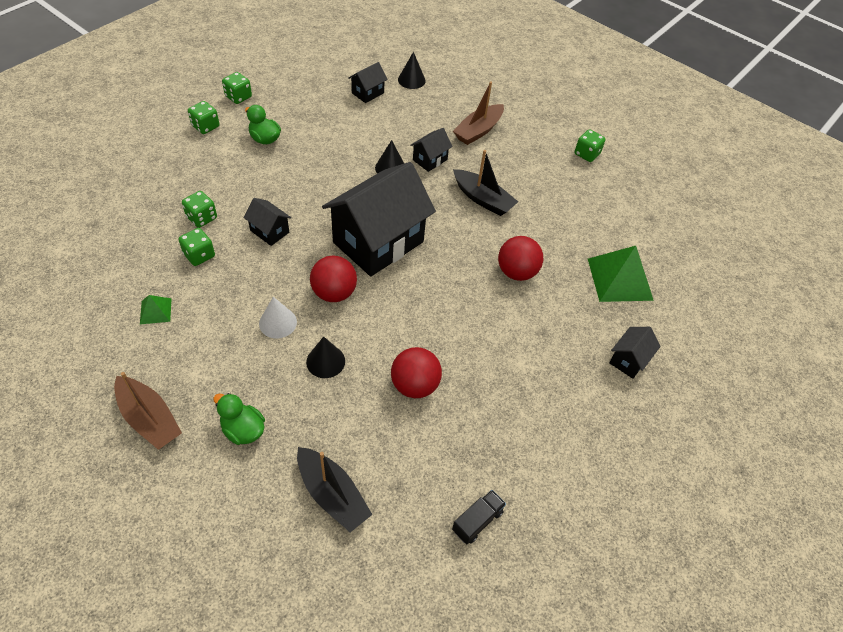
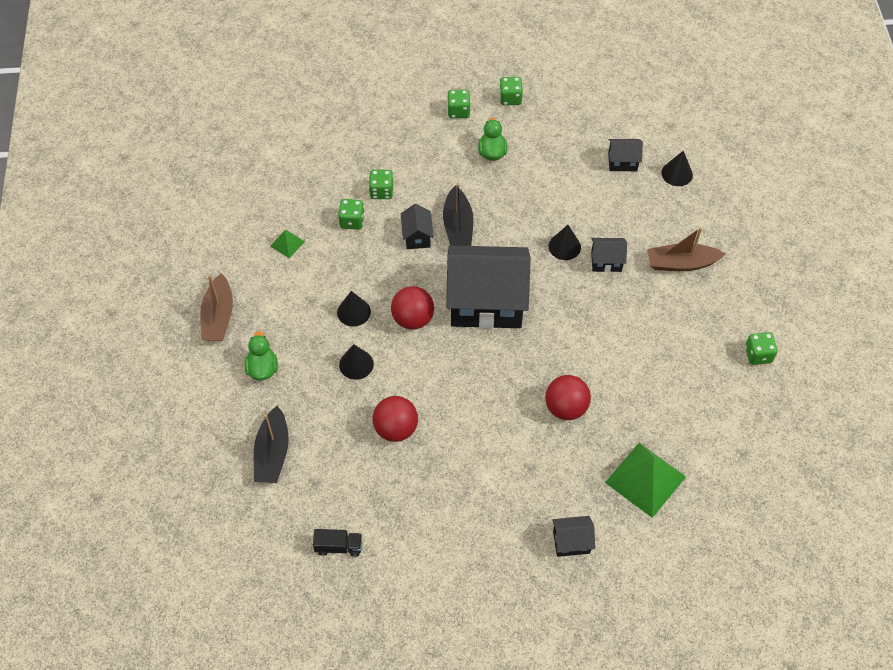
camera: 50 degrees right, 5 degrees up
(278, 322) = (353, 312): white cone -> black cone
(483, 199) = (611, 328): black boat -> black boat (458, 226)

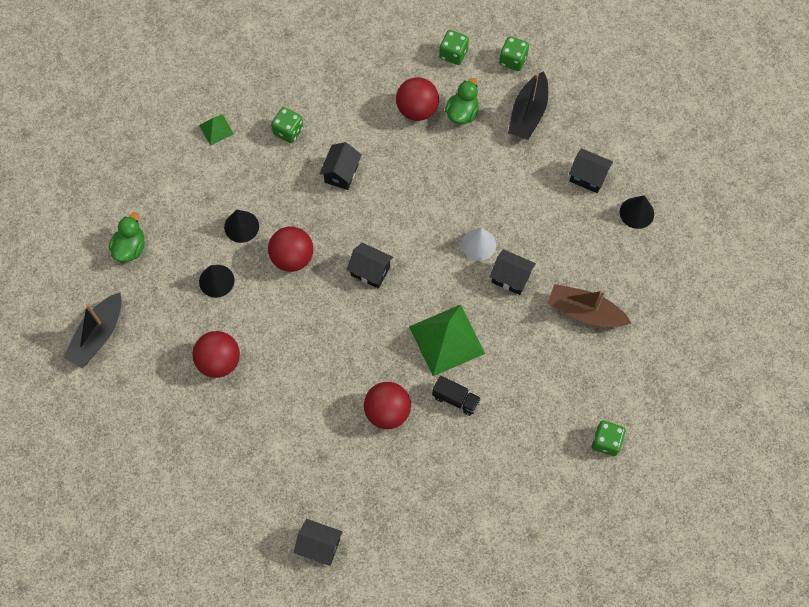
camera: 25 degrees right, 10 degrees up
(218, 316) = (117, 178): brown boat -> none
(338, 546) = (110, 452): black truck -> black truck (455, 399)
(381, 191) = (332, 111): green dice -> none
(453, 164) = (417, 109): none -> red ball
(458, 226) = (386, 179): black boat -> black boat (528, 113)
(486, 303) = (370, 271): black house -> black house, size x0.43
(564, 246) = (478, 244): black cone -> white cone
(645, 479) = (423, 517): green pyramid -> green pyramid (447, 340)

